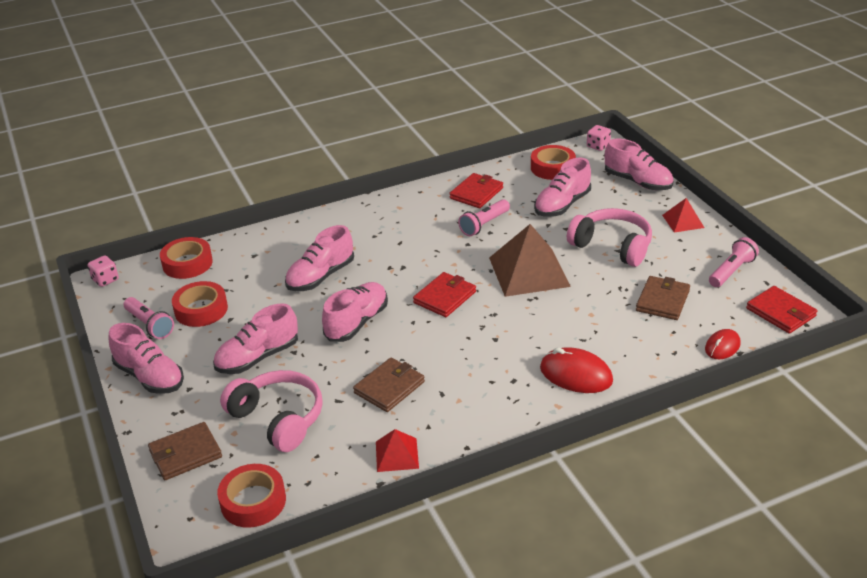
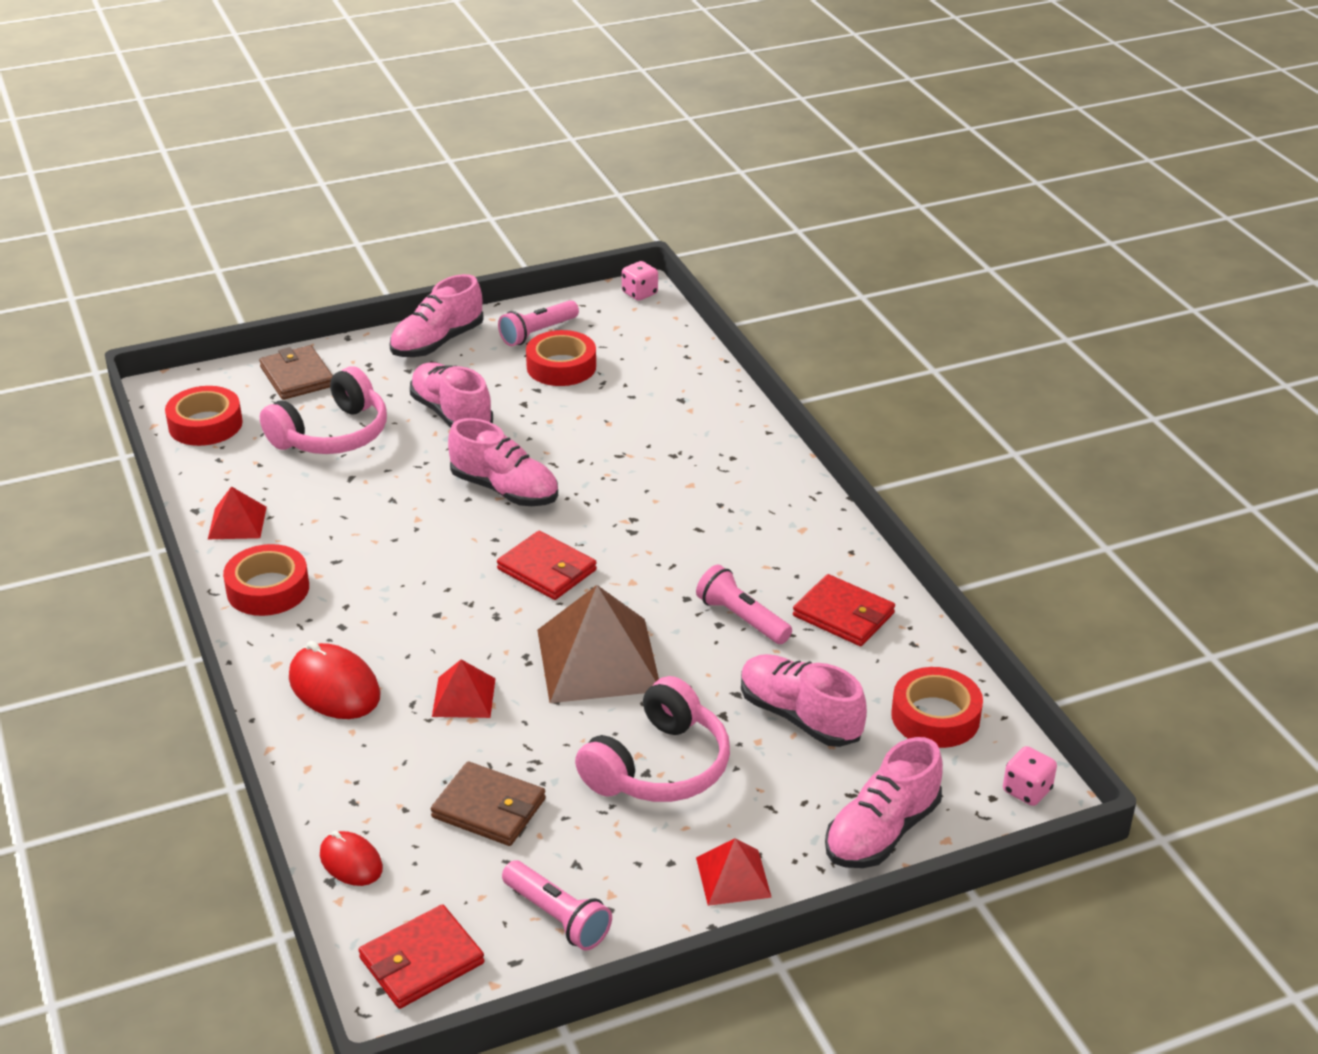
camera: 90 degrees right, 0 degrees up
(187, 263) = (668, 348): red tape -> red tape (268, 589)
(321, 276) = (619, 457): pink shoe -> none
(389, 387) = (361, 517): brown wallet -> none
(573, 319) = (463, 697): none -> red pyramid
(576, 374) = (334, 687): red mouse -> red mouse turned 75 degrees counterclockwise

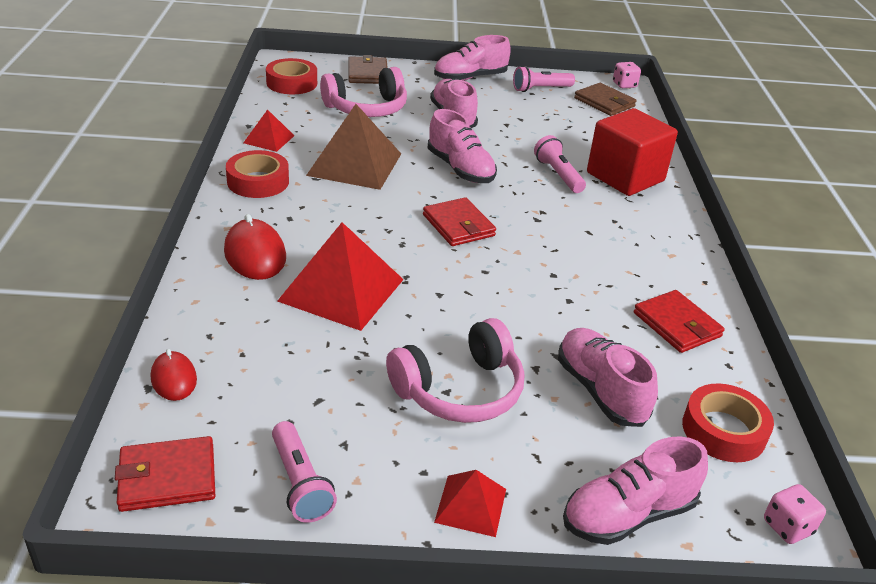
camera: 20 degrees right, 0 degrees up
(463, 697) = (341, 290): red pyramid -> red pyramid, size x1.96
(489, 808) = (305, 375): brown wallet -> brown wallet (604, 102)
(561, 366) = (545, 110): red tape -> none
(598, 659) = (459, 296): brown pyramid -> brown pyramid (355, 164)
(704, 438) = (625, 177): none -> red cube
(742, 619) = (590, 302): pink flashlight -> pink flashlight (558, 175)

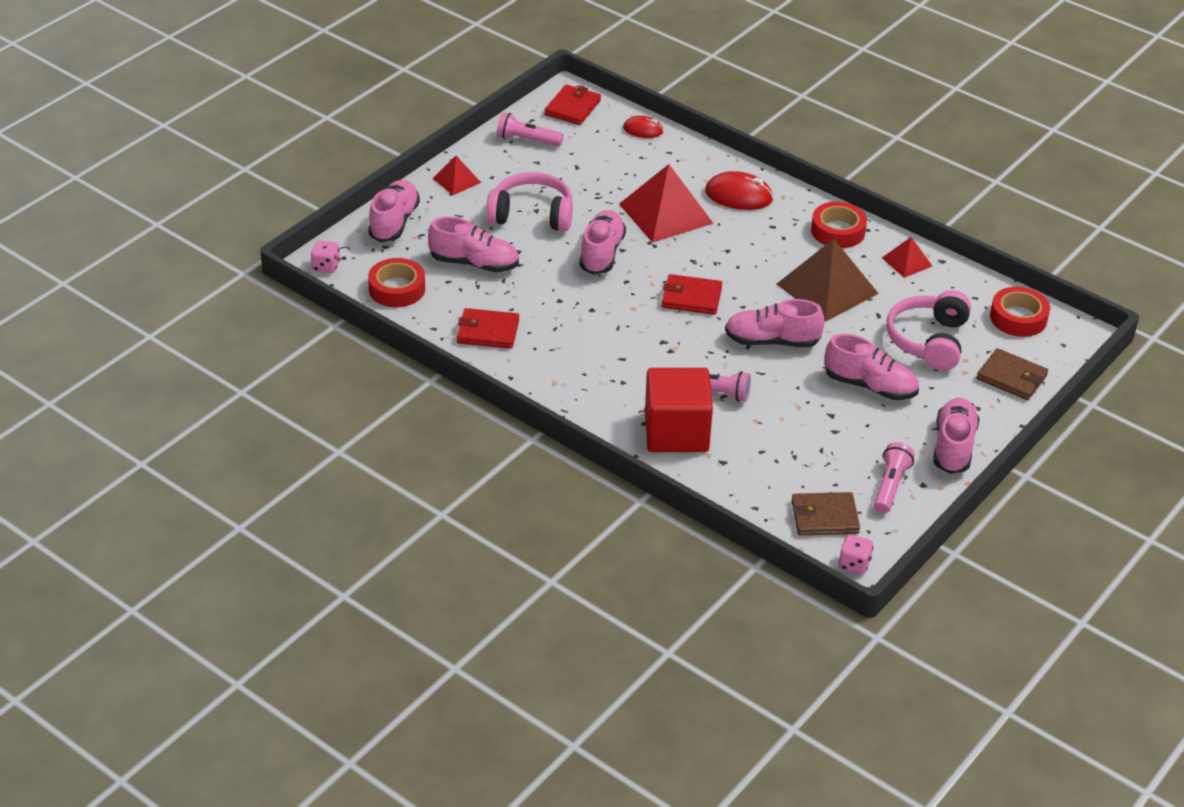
camera: 130 degrees right, 5 degrees up
(459, 390) = (532, 215): pink headphones -> pink headphones turned 90 degrees clockwise
(463, 304) = (601, 253): none -> pink shoe

